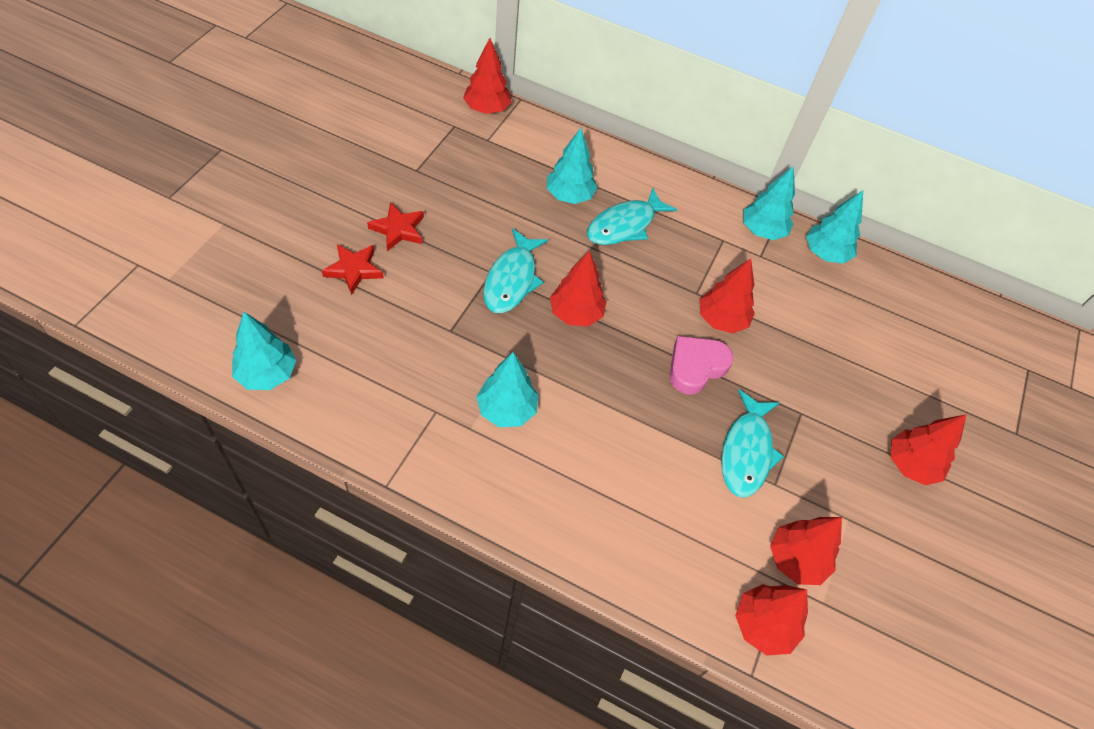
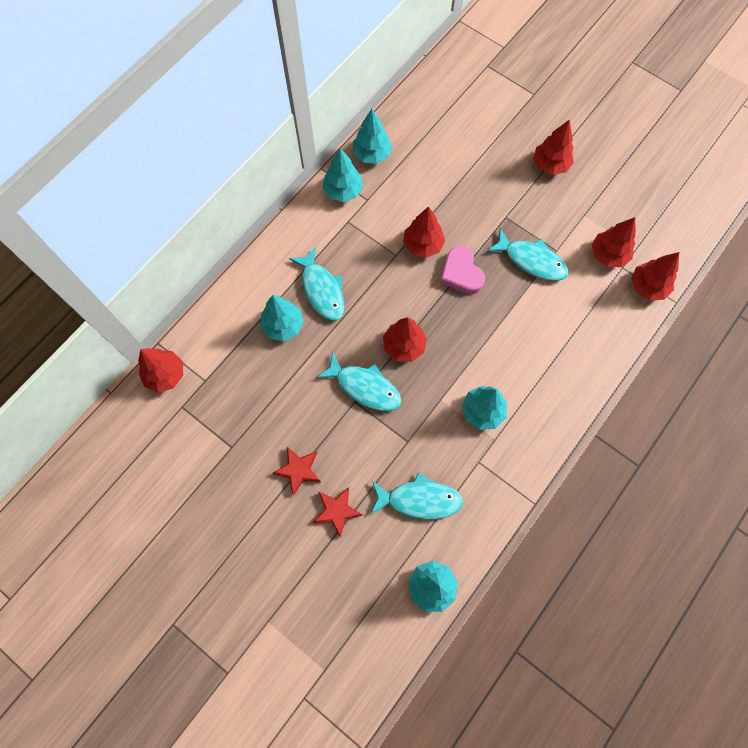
camera: 70 degrees left, 15 degrees up
(377, 350) = (419, 500): none -> turquoise fish

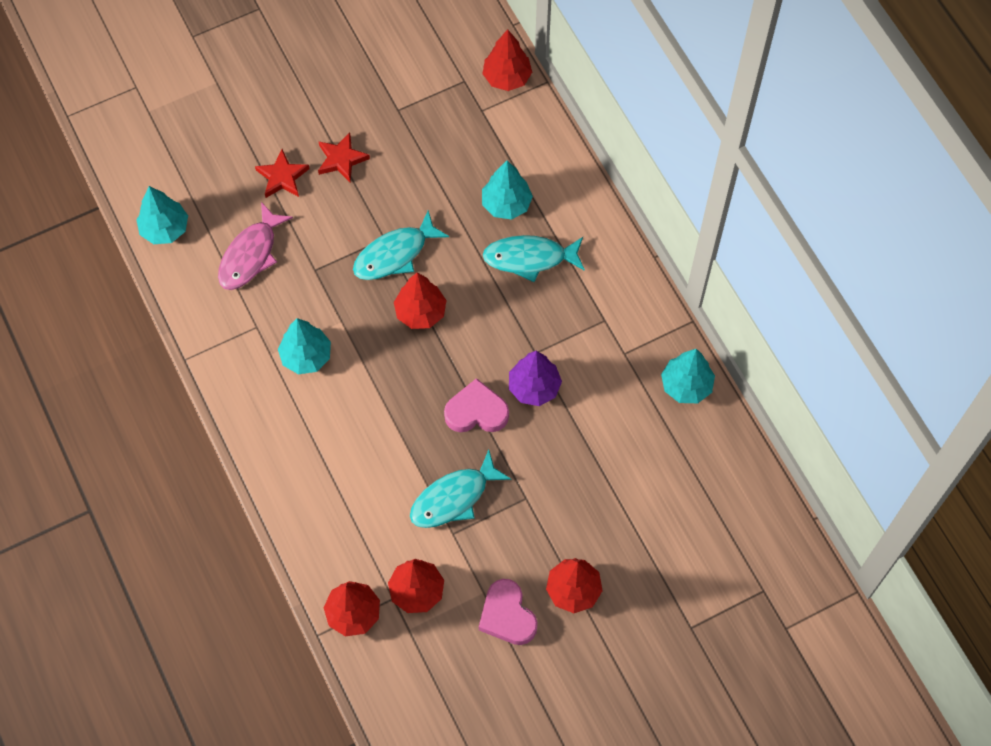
camera: 115 degrees right, 5 degrees down
(343, 191) = (649, 332): turquoise tree -> none
(419, 500) = (251, 254): turquoise fish -> pink fish
(423, 245) = (534, 387): red tree -> purple tree
(590, 195) = (507, 615): none -> pink heart

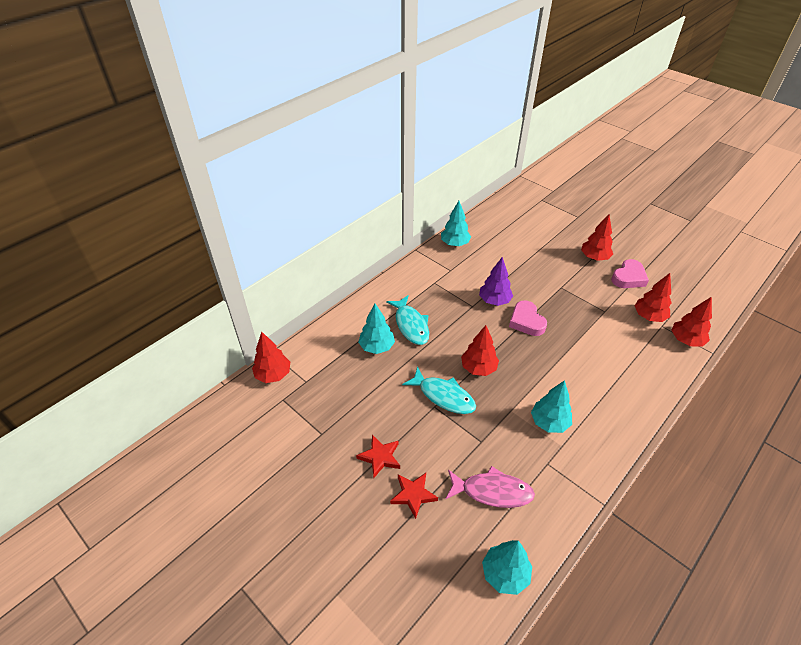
camera: 110 degrees left, 20 degrees down
(454, 498) = (584, 316): turquoise fish -> none

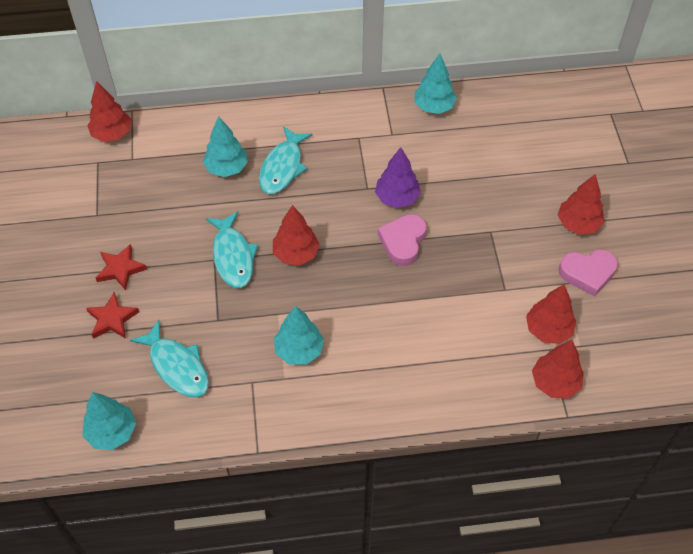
camera: 40 degrees right, 10 degrees up
(492, 491) = (177, 366): pink fish -> turquoise fish

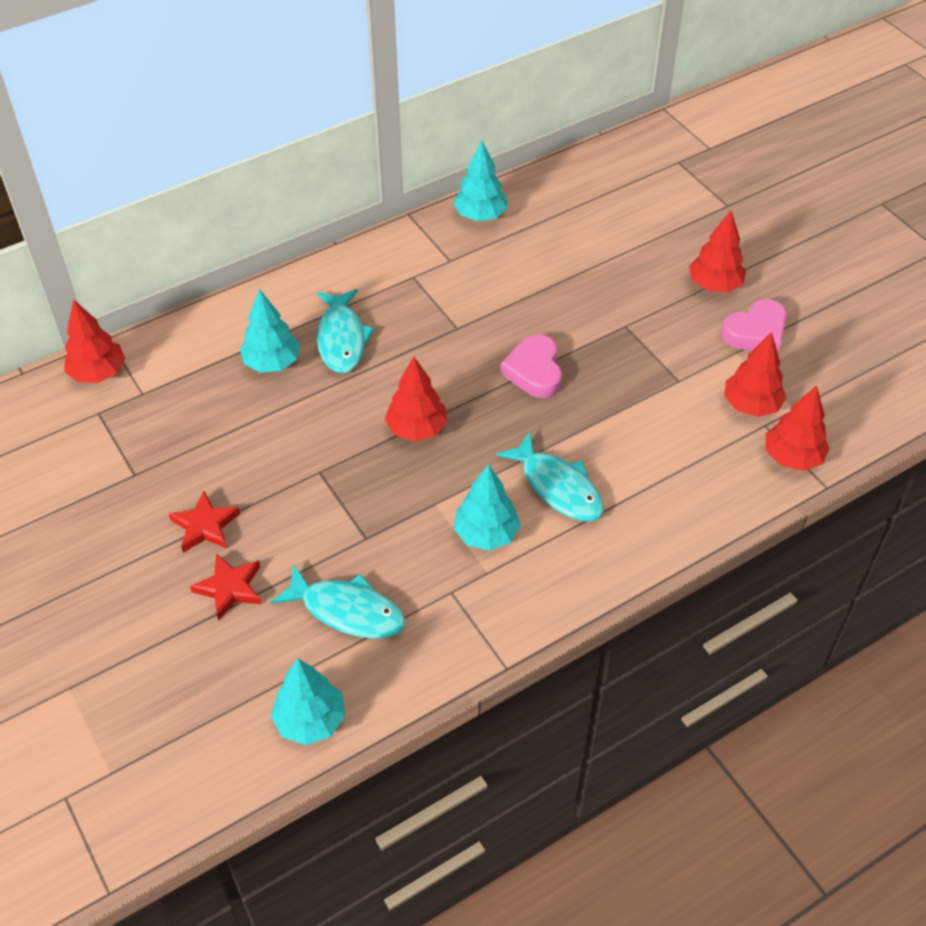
camera: 25 degrees left, 5 degrees down
(233, 256) = (341, 459): turquoise fish -> turquoise fish (557, 487)
(397, 198) = (498, 326): purple tree -> none

